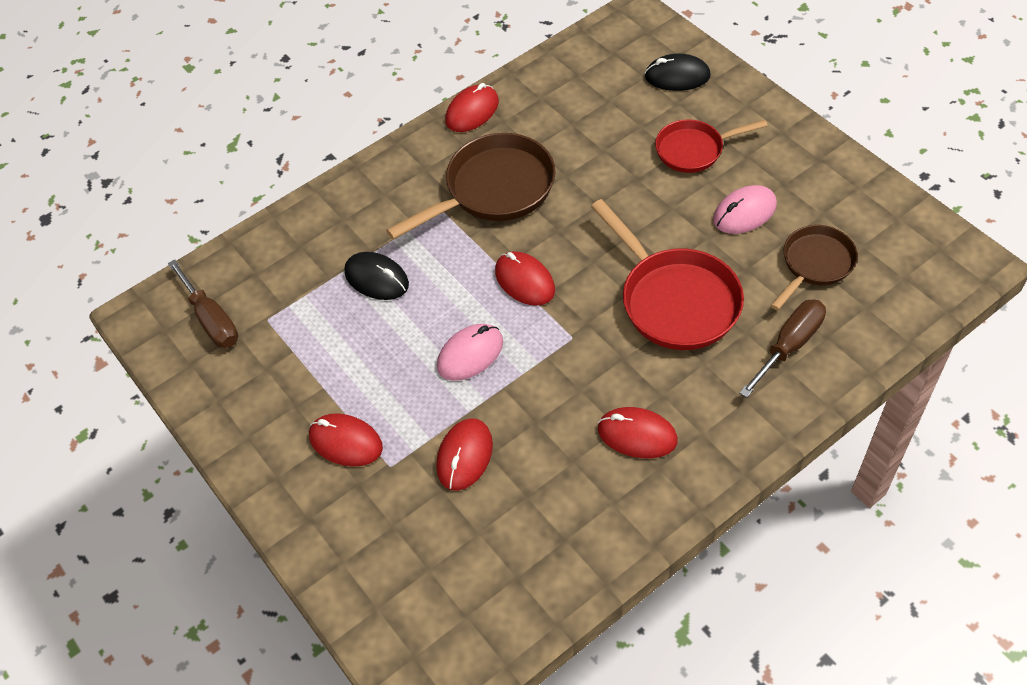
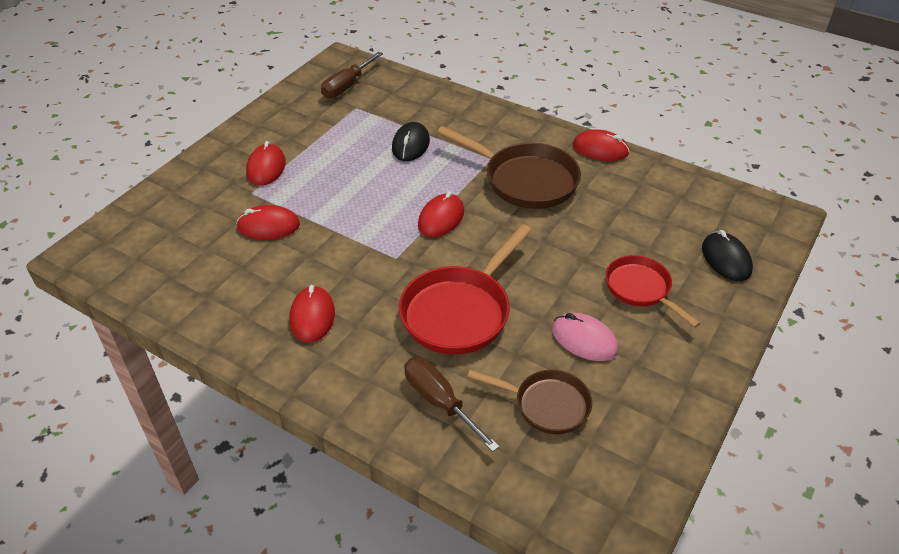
camera: 65 degrees right, 10 degrees down
(470, 354) = (359, 207): pink mouse -> none
(789, 346) = (440, 402): brown screwdriver -> brown screwdriver turned 150 degrees counterclockwise

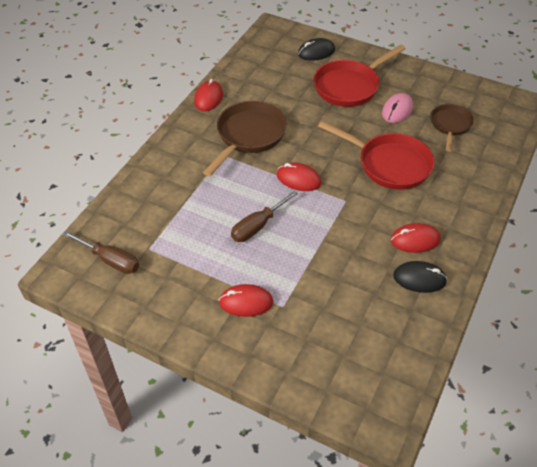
camera: 95 degrees left, 5 degrees up
(268, 226) = (324, 285): red mouse -> none
(410, 145) = (207, 204): black mouse -> black mouse (419, 279)
(440, 402) = (464, 169): brown screwdriver -> brown screwdriver (257, 226)
(640, 289) = (349, 86): red pan -> red pan, size x1.62

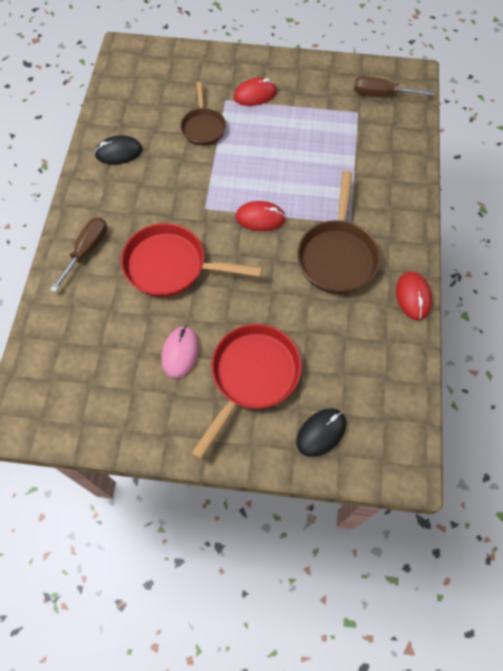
camera: 160 degrees right, 15 degrees up
(257, 226) = (276, 158): brown screwdriver -> brown screwdriver (86, 251)
(415, 240) = (128, 187): red mouse -> none
(450, 125) = (110, 348): brown pan -> brown pan (203, 127)

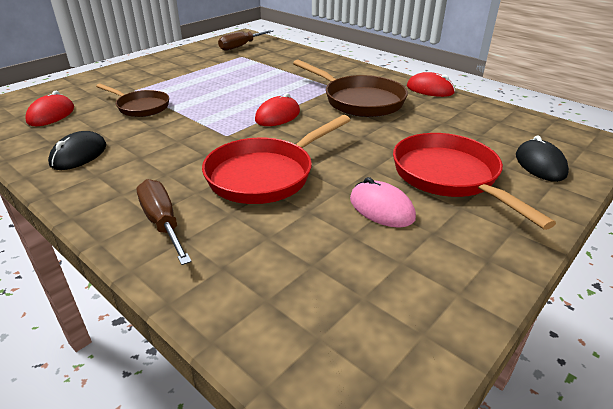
camera: 55 degrees left, 30 degrees down
(255, 94) = (154, 79): red mouse -> red mouse (51, 115)

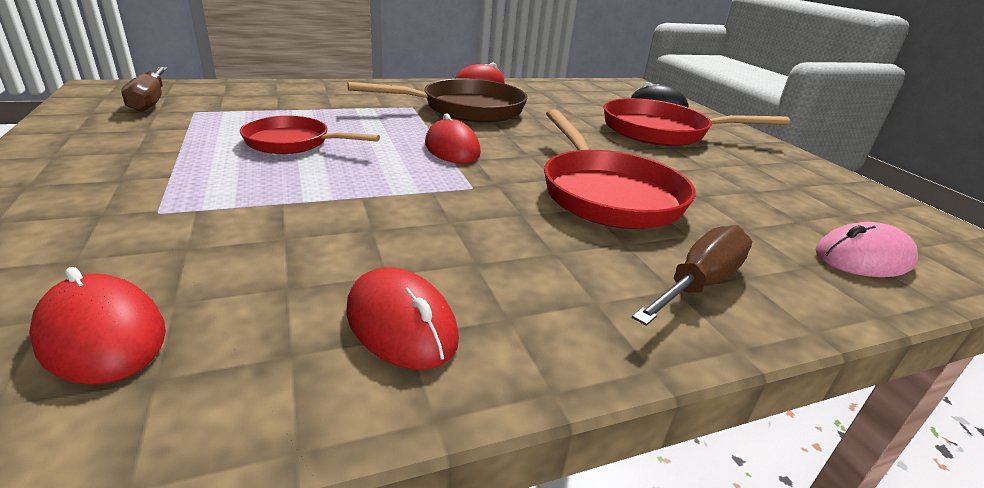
camera: 65 degrees left, 5 degrees down
(79, 155) = (401, 324): black mouse -> red mouse
(141, 107) = (261, 222): brown pan -> none
(162, 223) = (699, 283): brown screwdriver -> brown screwdriver turned 135 degrees clockwise
(230, 83) = (293, 143): none -> red pan
(381, 208) = (705, 167): pink mouse -> pink mouse (863, 258)

